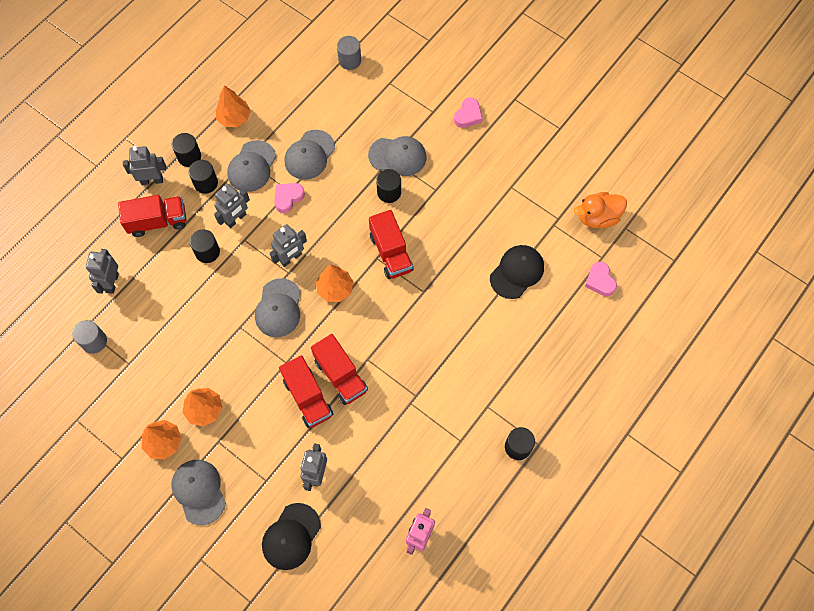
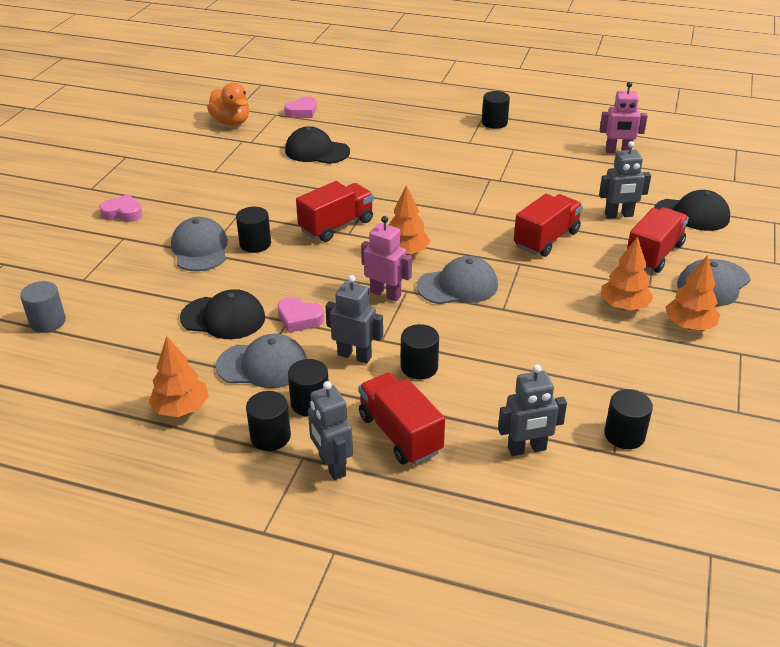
camera: 110 degrees left, 30 degrees down
(94, 341) = (624, 435): grey cylinder -> black cylinder
(291, 258) = (385, 294): grey robot -> pink robot
(309, 155) = (223, 318): grey cap -> black cap
(340, 375) = (505, 225): red truck -> red truck (654, 254)

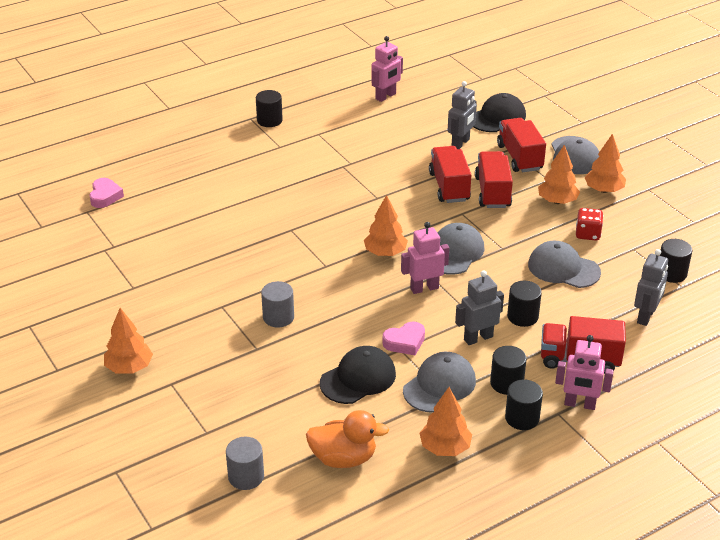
camera: 50 degrees left, 0 degrees up
(123, 213) = (129, 367): pink heart -> orange tree
(200, 249) = (246, 349): grey cap -> grey cap (563, 268)
(231, 122) = (62, 240): orange duck -> orange duck (343, 458)
(255, 244) = (278, 317): black cylinder -> grey cylinder
(317, 151) = (183, 221): black cap -> none
(332, 466) = (579, 404): grey robot -> pink robot
(336, 226) = (307, 266): red truck -> red truck (492, 192)
(602, 348) = (587, 234): none -> red dice

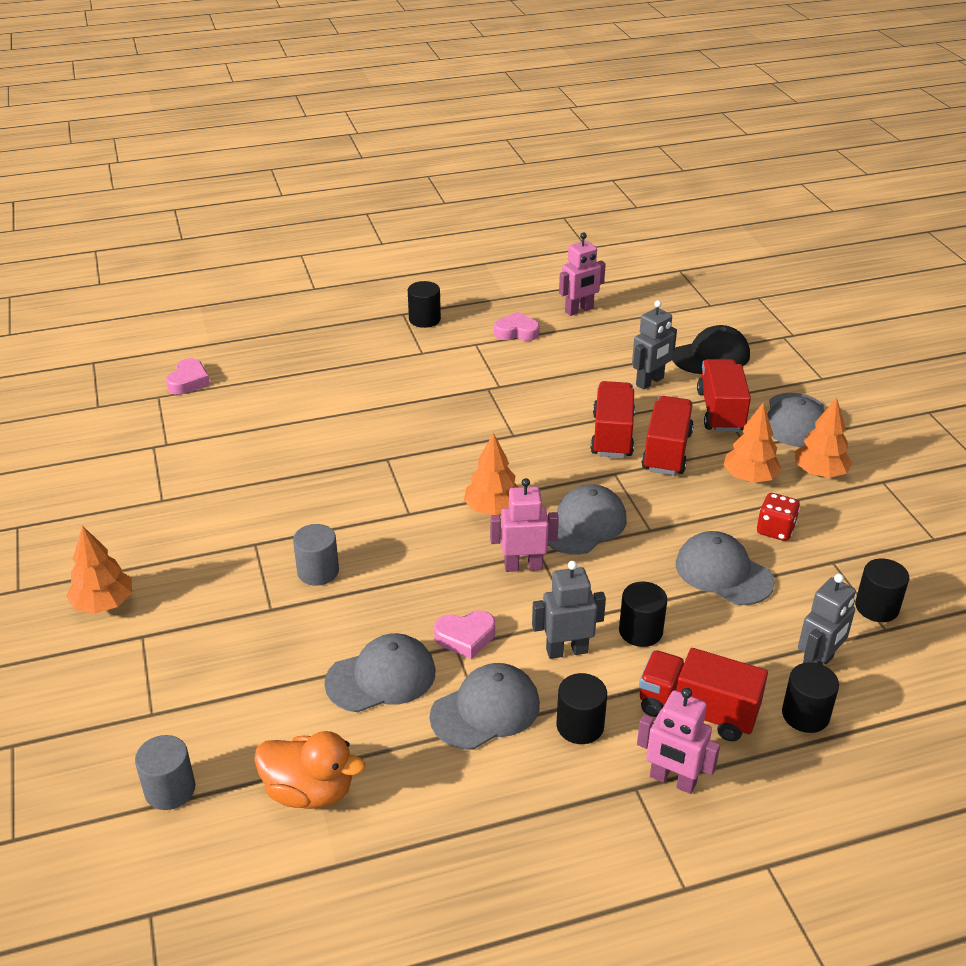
camera: 15 degrees right, 0 degrees up
(345, 120) = (516, 332): none -> pink heart
(358, 378) = (381, 677): black cap -> grey cap
(445, 448) = (454, 806): orange tree -> none
(522, 418) = (581, 784): black cylinder -> black cylinder (805, 715)

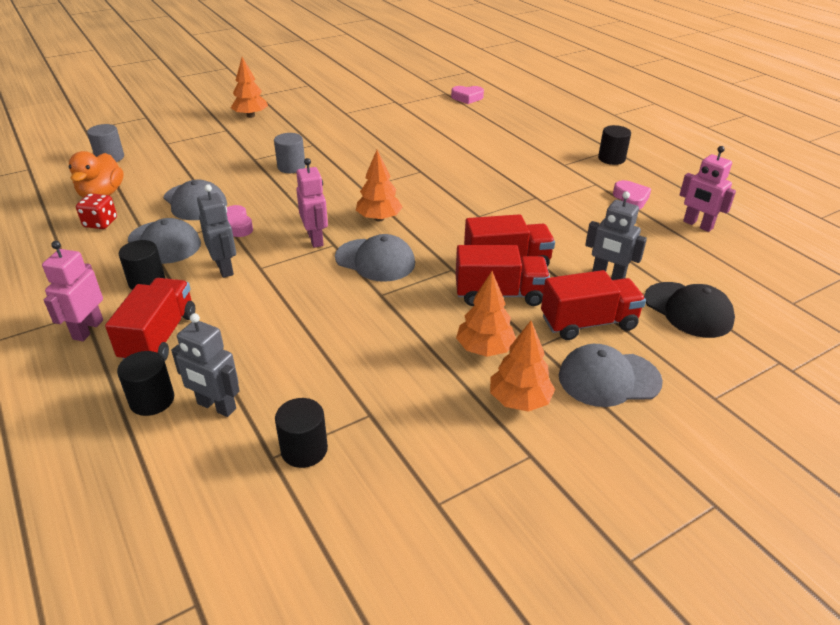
camera: 75 degrees right, 0 degrees up
(640, 631) = (250, 300): black cylinder -> none
(723, 573) = (333, 340): grey cap -> none
(775, 530) = (407, 370): red dice -> red dice (100, 223)

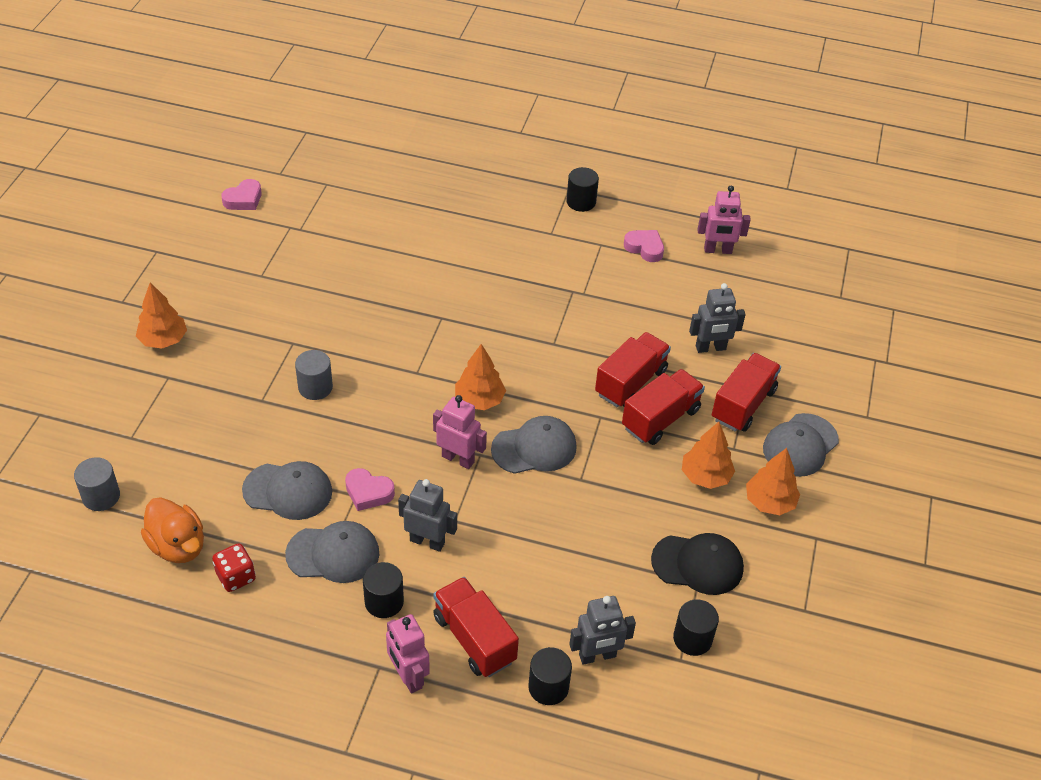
camera: 45 degrees left, 10 degrees up
(467, 98) = (357, 180): pink heart -> pink heart (244, 199)
(688, 310) = (789, 348): black cap -> black cap (697, 564)

